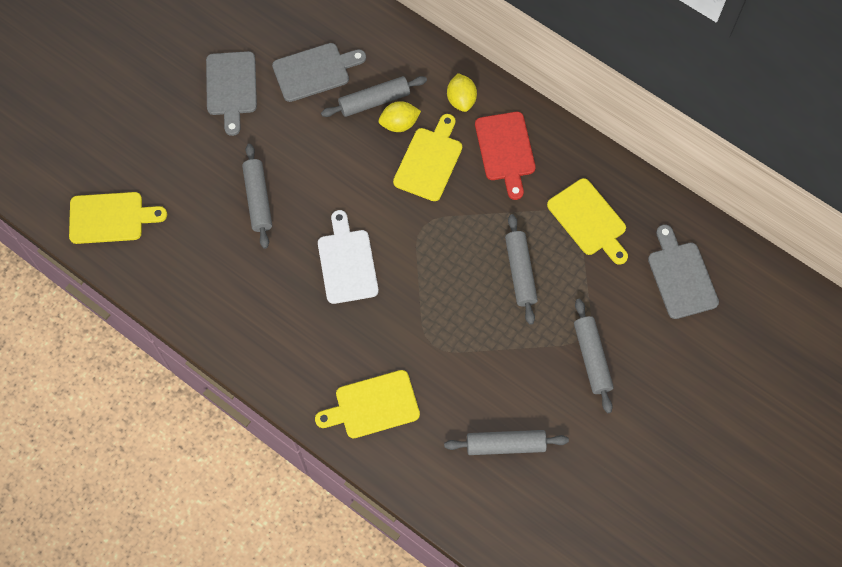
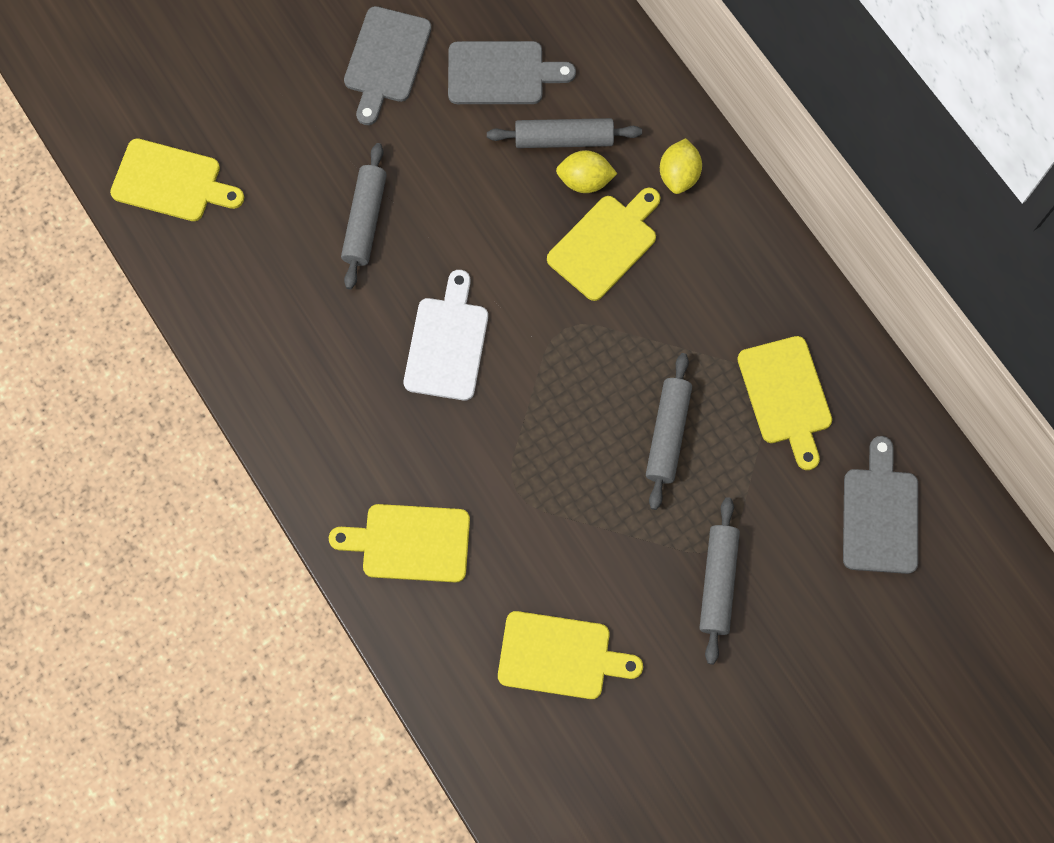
camera: 20 degrees right, 5 degrees up
(505, 150) = (711, 263): red cutting board -> none
(505, 445) = (560, 656): grey rolling pin -> yellow cutting board

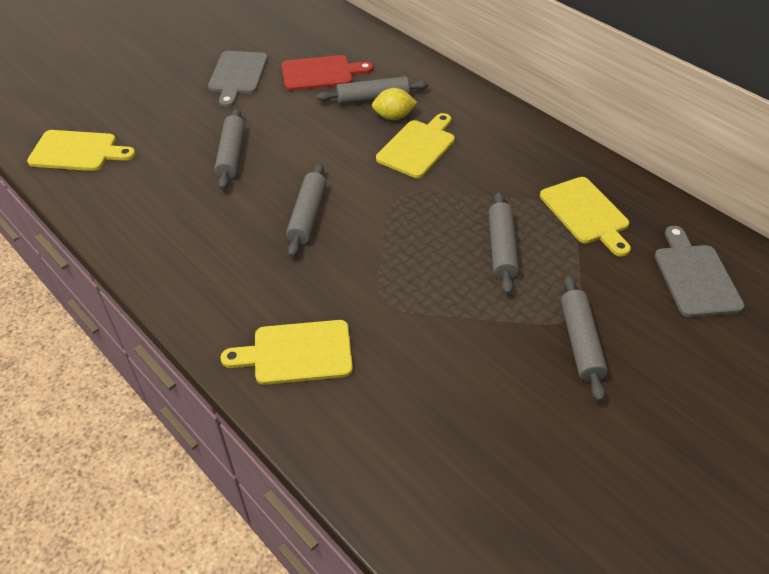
camera: 10 degrees left, 25 degrees down
(447, 343) = (307, 216): white cutting board -> grey rolling pin
(501, 73) = (321, 73): grey cutting board -> red cutting board
(560, 656) = (456, 422): yellow cutting board -> none
(678, 175) = (460, 107): yellow lemon -> none

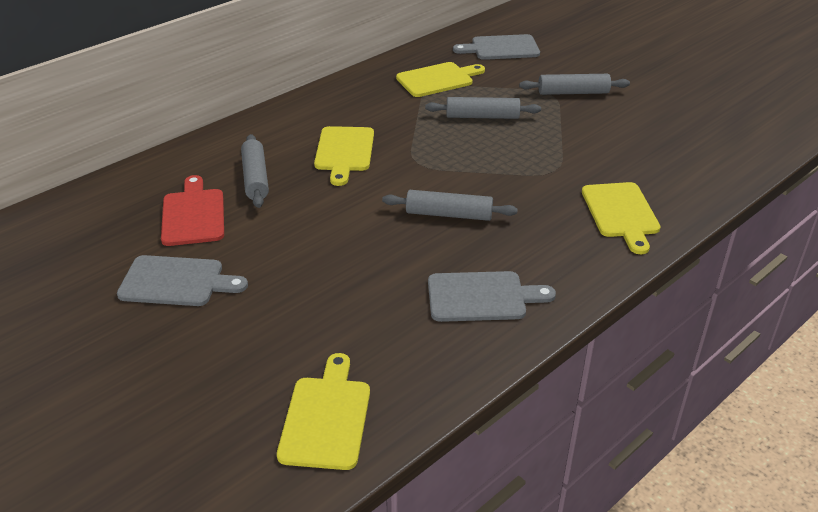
camera: 90 degrees left, 10 degrees down
(182, 233) = (482, 297): none -> grey cutting board
(231, 155) = (347, 273): grey rolling pin -> none
(393, 117) = (291, 165): yellow lemon -> none
(418, 147) = (344, 152): yellow cutting board -> yellow cutting board turned 120 degrees counterclockwise

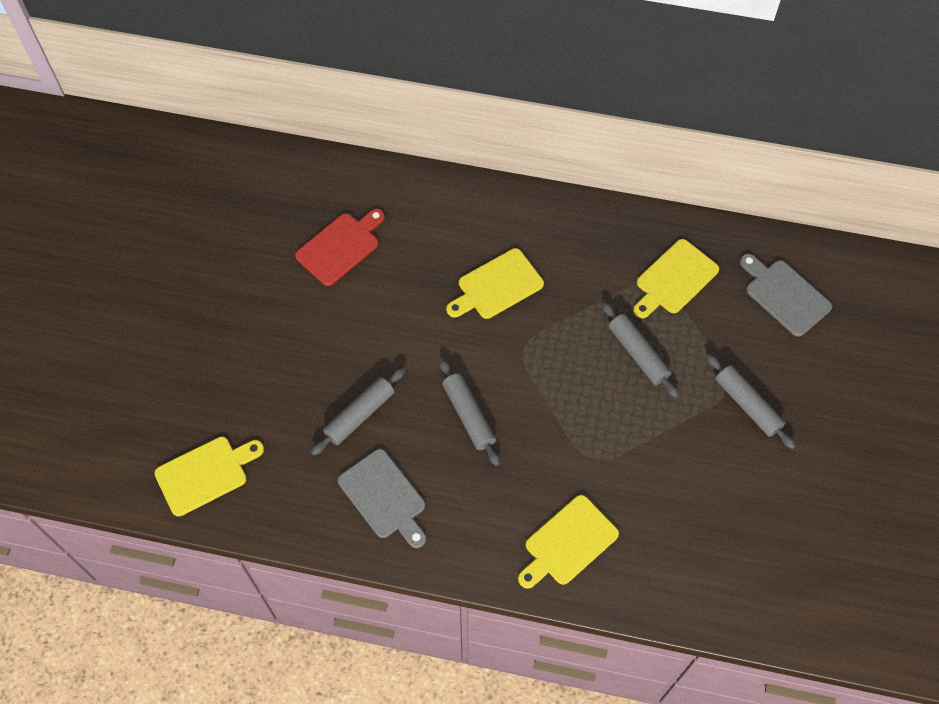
camera: 55 degrees right, 25 degrees up
(176, 282) = (265, 295): grey cutting board -> none
(255, 178) = (413, 251): grey rolling pin -> grey rolling pin (359, 415)
(438, 79) = (674, 279): yellow cutting board -> yellow cutting board turned 105 degrees clockwise

